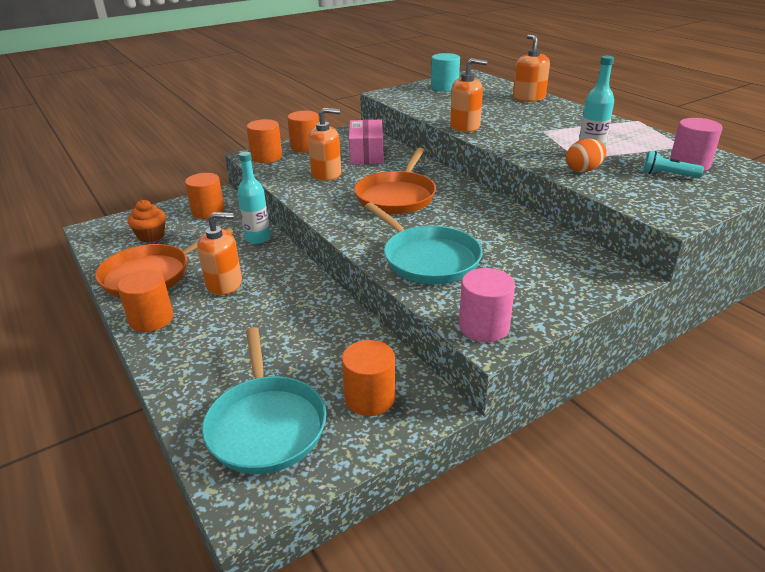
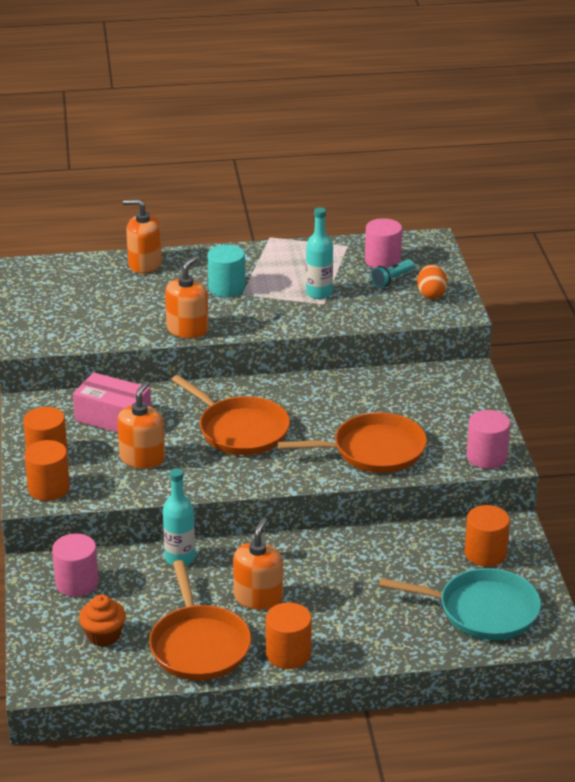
camera: 65 degrees left, 0 degrees up
(208, 211) = (77, 583): orange cylinder -> pink cylinder
(428, 259) = (374, 450): turquoise pan -> orange pan
(444, 87) = (49, 299): turquoise cylinder -> turquoise cylinder (226, 288)
(583, 170) = (349, 311): orange egg -> orange egg (431, 294)

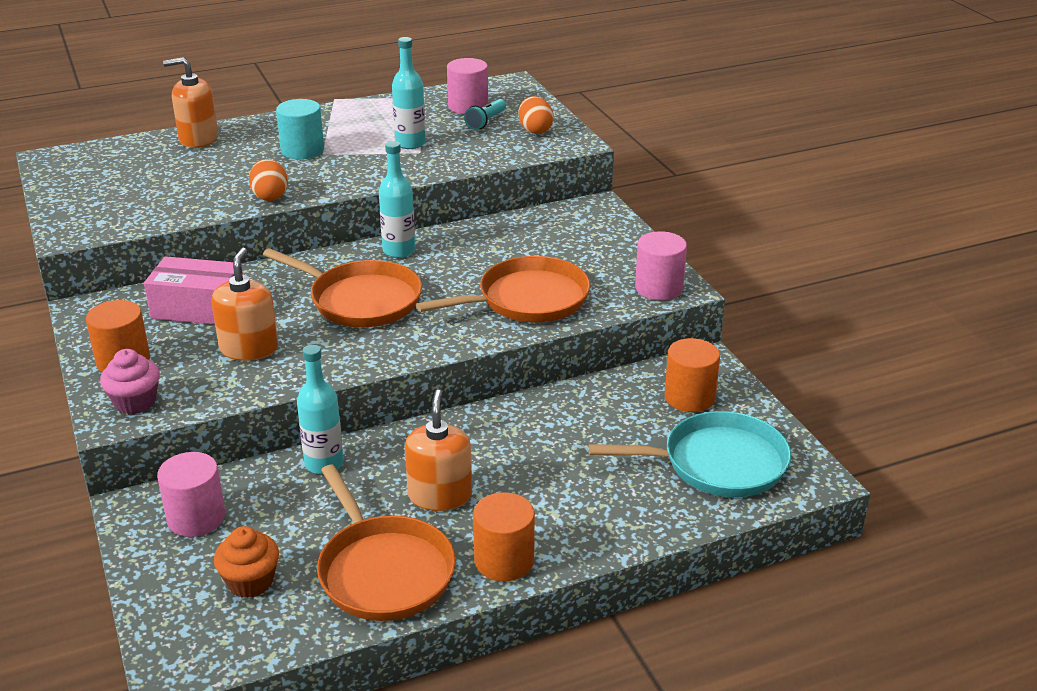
camera: 15 degrees left, 0 degrees up
(49, 488) = (135, 402): orange cylinder -> pink cupcake
(187, 330) = (270, 196): orange soap dispenser -> orange egg
(285, 390) = (399, 251): none -> turquoise bottle

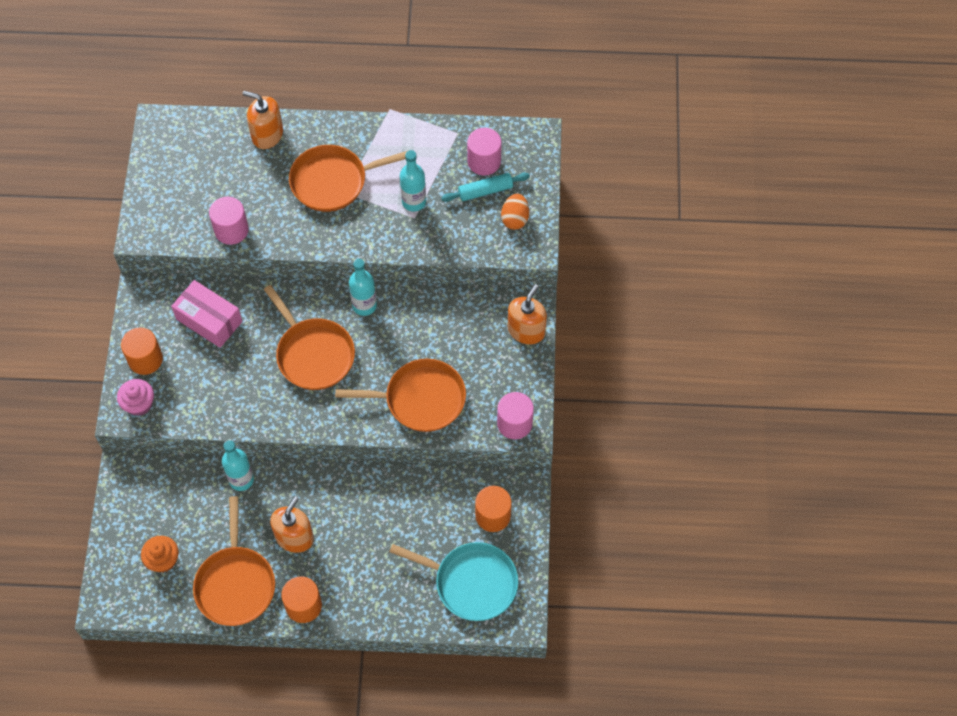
camera: 25 degrees right, 30 degrees up
(196, 518) = (153, 495): pink cylinder -> pink cylinder (231, 230)
(249, 348) = (223, 378): orange soap dispenser -> orange soap dispenser (526, 330)
(270, 196) = (285, 237): orange egg -> none
(302, 150) = (333, 181): turquoise cylinder -> orange pan
(486, 122) = (485, 191): turquoise flashlight -> turquoise rolling pin

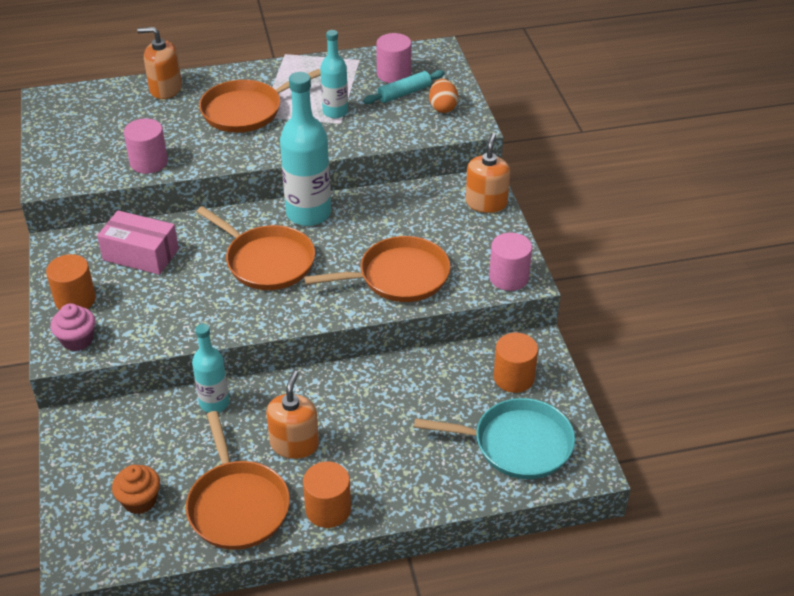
camera: 15 degrees left, 20 degrees down
(364, 305) = (308, 213): turquoise bottle -> turquoise bottle, size x1.68

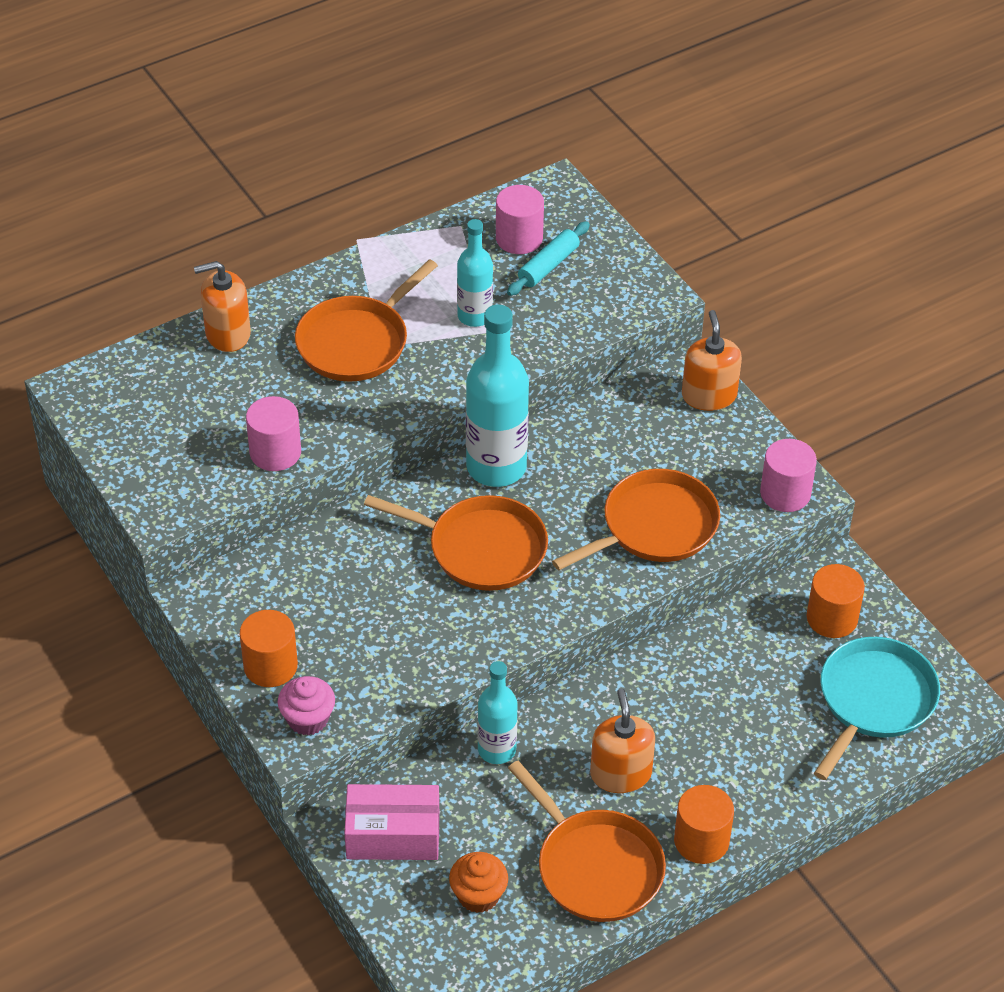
camera: 20 degrees left, 5 degrees up
(141, 254) = (315, 581): pink box -> pink box (393, 835)
(443, 107) = (609, 276): orange egg -> none
(517, 444) = (874, 700): turquoise pan -> turquoise pan turned 45 degrees counterclockwise

